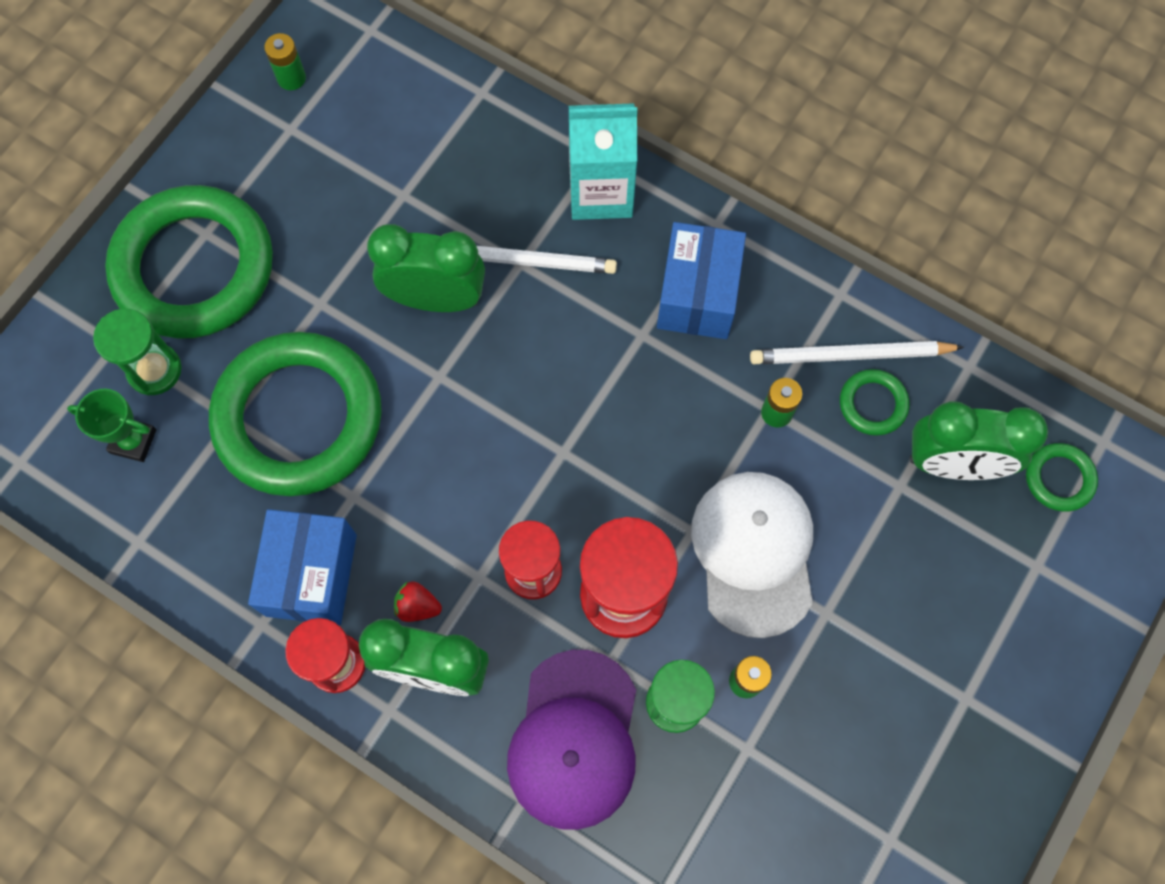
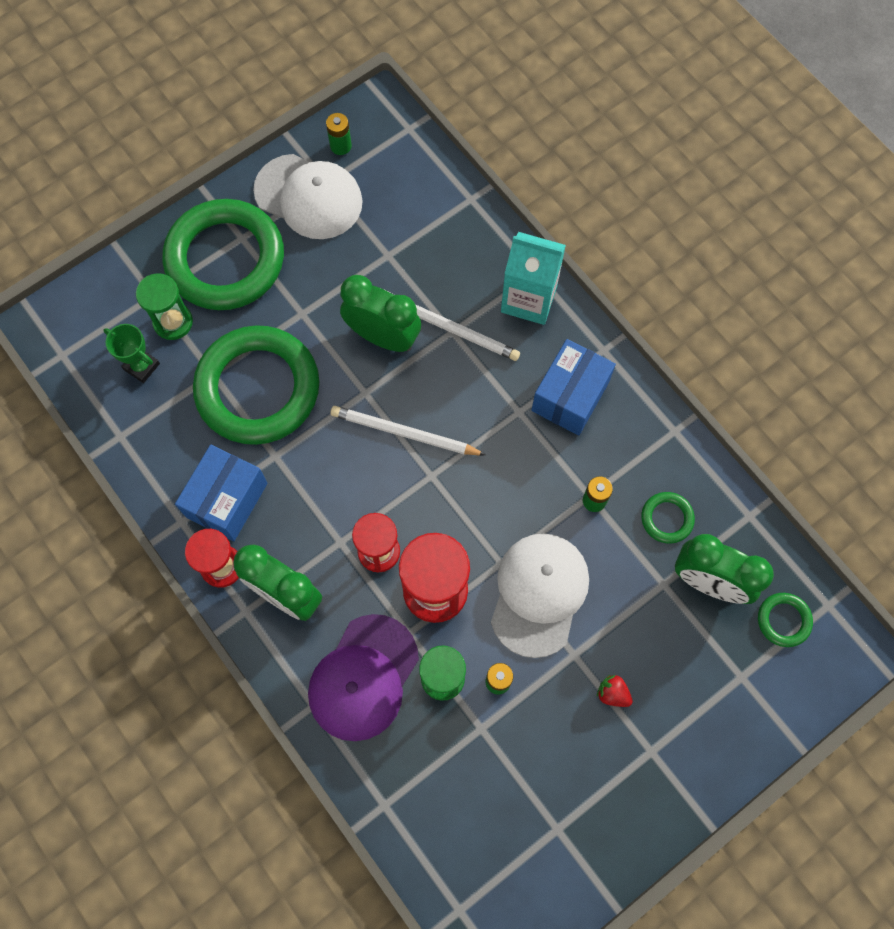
camera: 20 degrees right, 0 degrees up
(274, 154) = (309, 197): none -> white cap
(417, 606) = (290, 547): red strawberry -> red strawberry (612, 693)
(850, 355) = (664, 478): white pencil -> white pencil (404, 433)

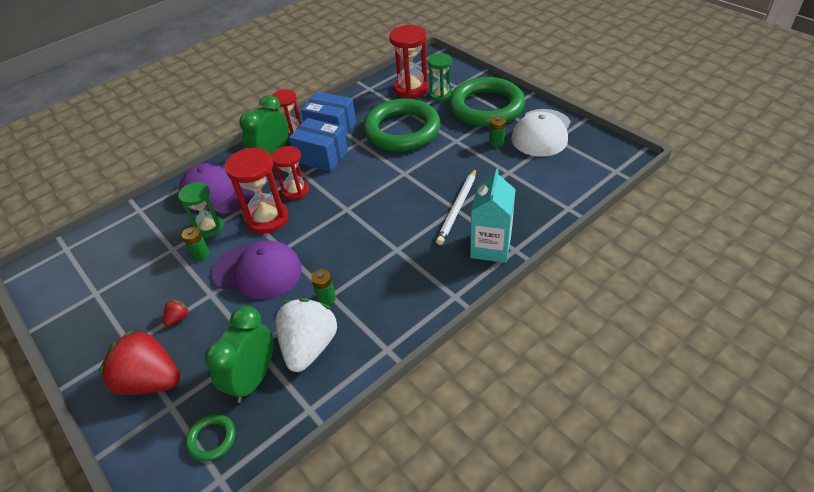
camera: 90 degrees right, 25 degrees down
(141, 366) = (411, 89): green trophy -> red hourglass
(340, 146) = (586, 141): green battery -> green battery (496, 143)
(383, 337) = (445, 176): green clock -> none
(404, 433) = (376, 193): white pencil -> none
(539, 594) = (257, 271): white cap -> purple cap
(570, 396) = (411, 278): blue box -> blue box (321, 156)
(667, 518) = (309, 346): green ring -> white strawberry
(706, 710) = (151, 381): none -> red strawberry

